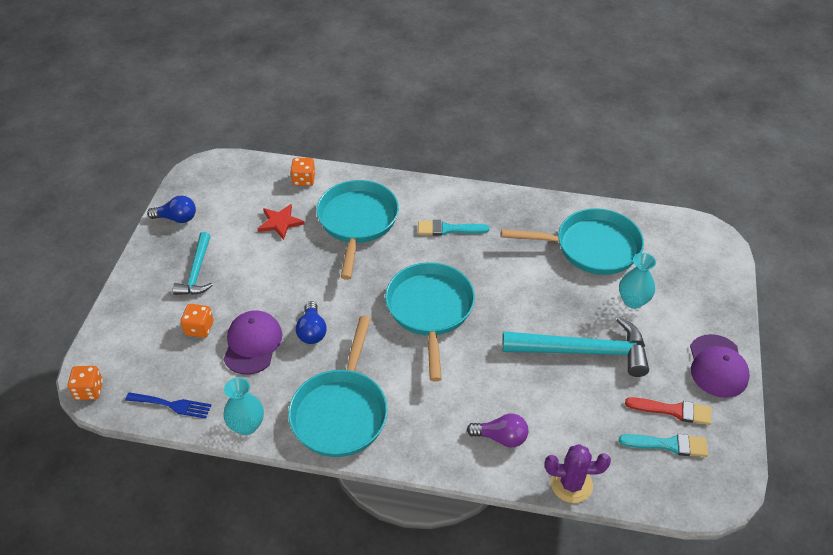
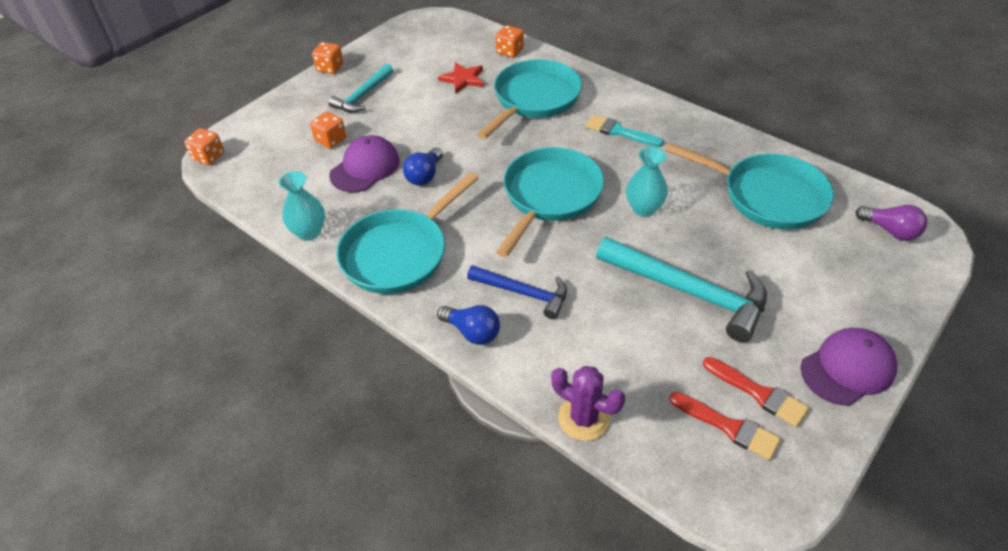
camera: 30 degrees right, 0 degrees up
(142, 253) = (330, 68): none -> orange dice
(172, 405) = (262, 192): blue fork -> none
(177, 218) = (378, 50): blue light bulb -> blue light bulb (472, 332)
(464, 404) = (523, 293): none -> blue hammer
(501, 437) = (539, 339): purple light bulb -> purple light bulb (890, 231)
(633, 301) = (782, 263): turquoise vase -> turquoise vase (643, 208)
(668, 445) = (728, 427): turquoise brush -> red brush
(717, 366) = (847, 368): purple cap -> purple cap turned 150 degrees counterclockwise

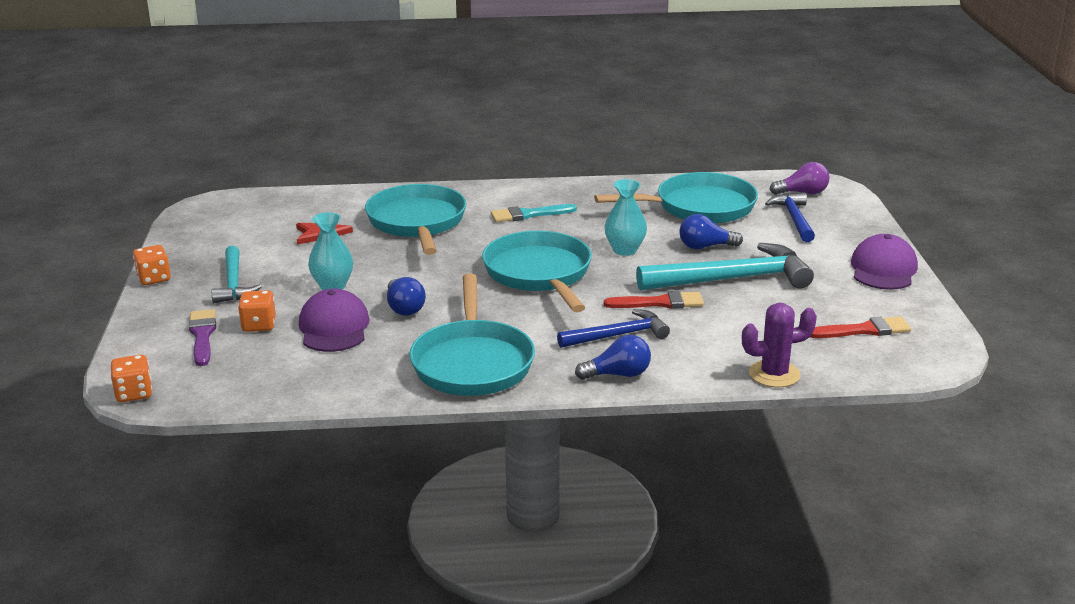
camera: 45 degrees left, 20 degrees down
(294, 130) = (202, 335): none -> purple brush
(309, 232) = (359, 390): turquoise vase -> turquoise vase (333, 286)
(510, 51) = (335, 200): orange dice -> none
(714, 243) = (705, 247): none -> blue light bulb
(758, 393) = (855, 306): red brush -> red brush (659, 303)
(839, 257) = (794, 219): none -> blue hammer

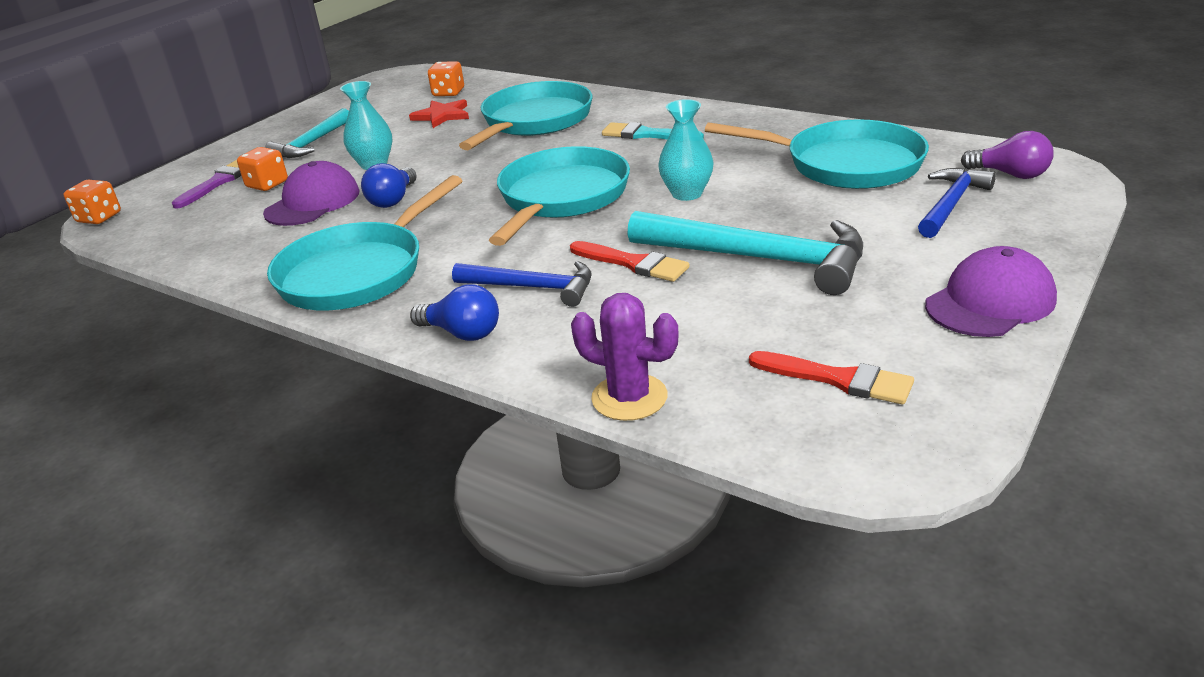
camera: 40 degrees right, 5 degrees up
(154, 278) = (269, 126): orange dice -> orange dice (448, 93)
(705, 247) = (784, 212): blue light bulb -> none

